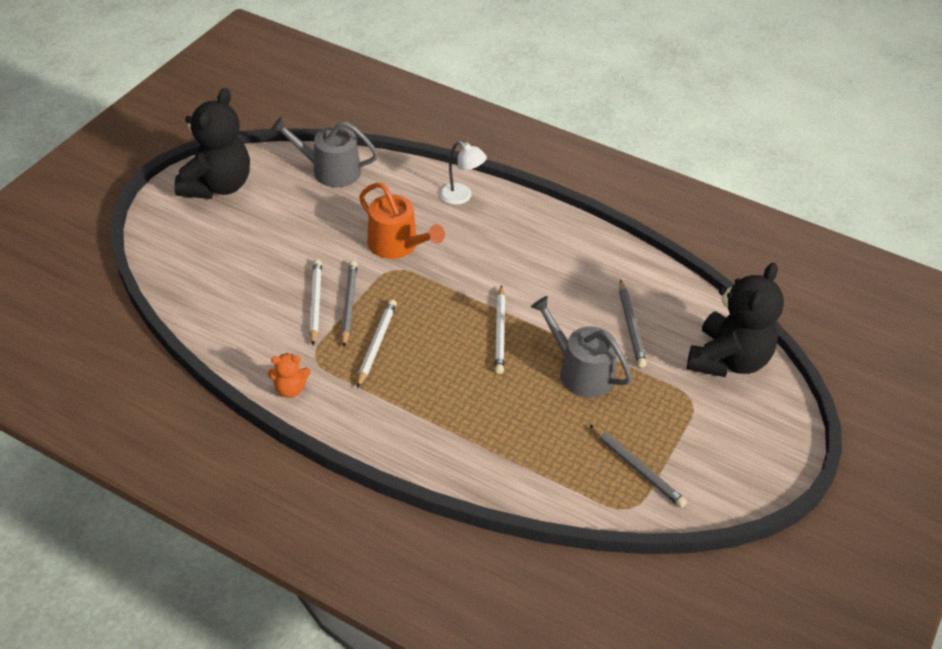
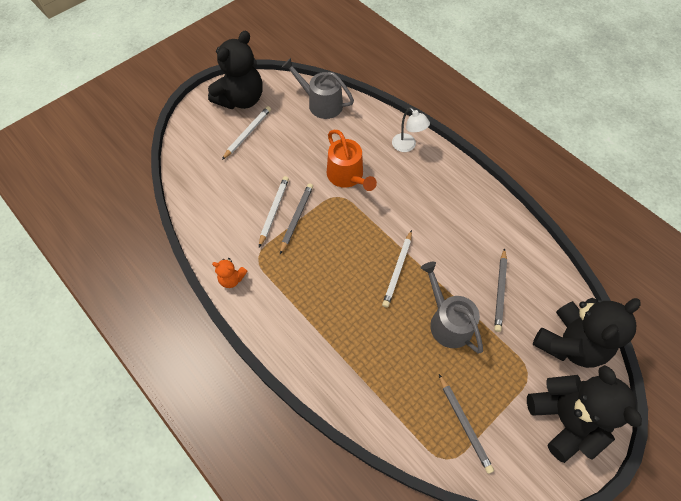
camera: 20 degrees right, 15 degrees up
(377, 344) = (305, 256): white pencil -> white pencil (248, 133)
(748, 435) = (564, 419): none -> black teddy bear

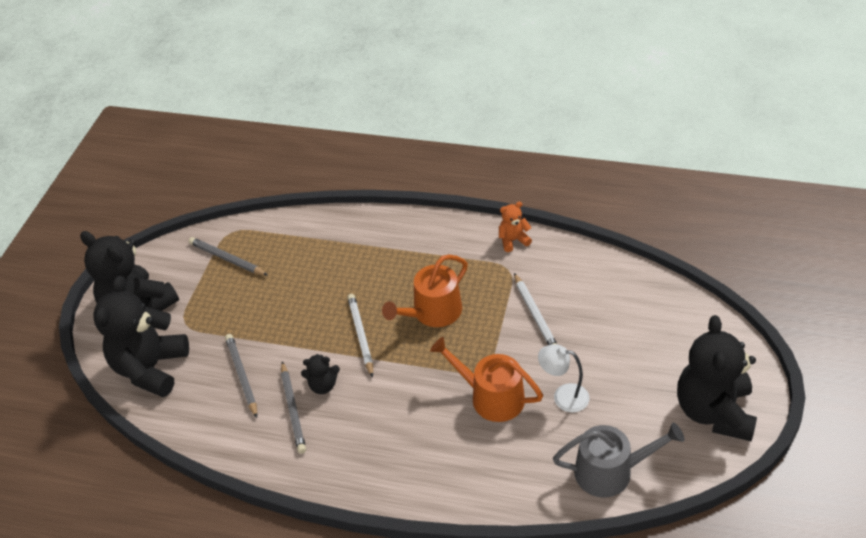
camera: 150 degrees right, 15 degrees down
(248, 133) = (654, 375): white pencil -> none
(297, 218) = (505, 322): grey pencil -> grey pencil (292, 410)
(336, 256) = (433, 312): none -> orange watering can
(407, 146) = (449, 480): white lamp -> white lamp (563, 396)
(446, 248) = (323, 385): none -> black teddy bear
(447, 322) = (282, 320): grey watering can -> none

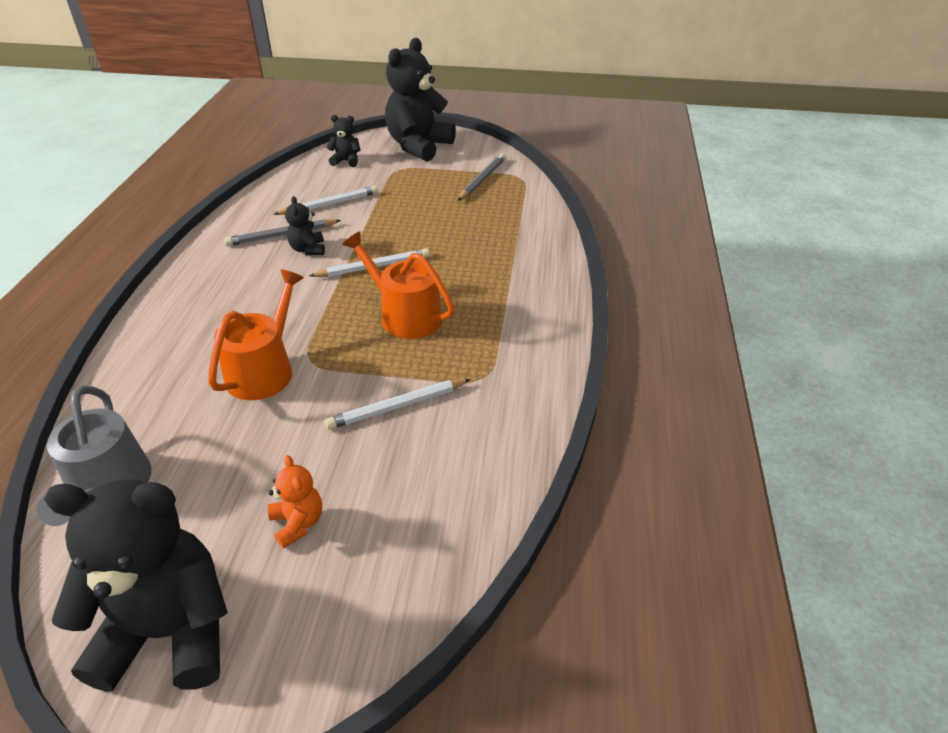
camera: 80 degrees right, 5 degrees down
(151, 368) = (346, 161): black teddy bear -> black teddy bear, size x0.45
(242, 375) = (330, 204): grey pencil -> white pencil
(513, 240) = (539, 380): orange teddy bear -> orange teddy bear (298, 523)
(563, 396) = (249, 438): white lamp -> none

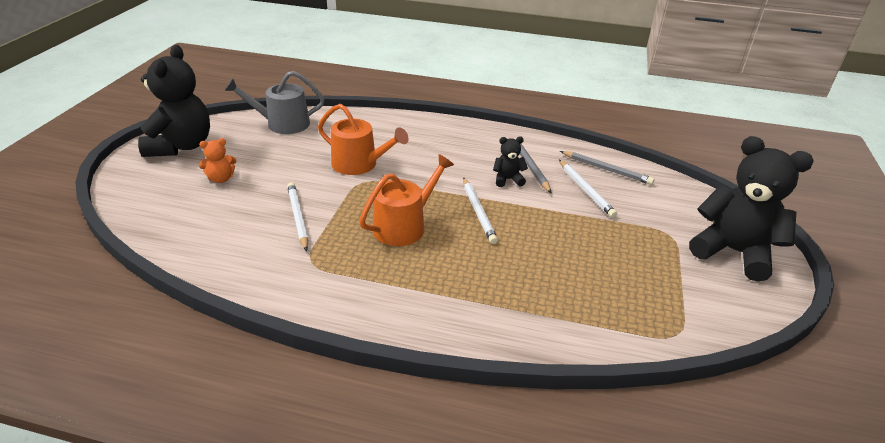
camera: 95 degrees right, 5 degrees down
(346, 161) = (677, 200): black teddy bear -> none
(482, 179) = (661, 298): grey pencil -> grey pencil (606, 170)

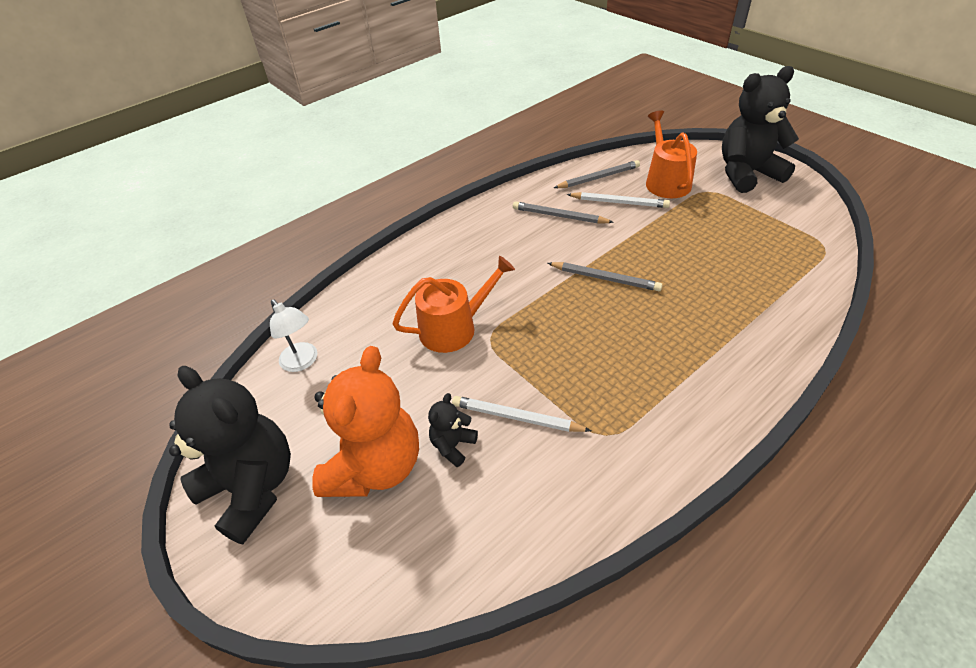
camera: 50 degrees left, 10 degrees up
(221, 179) = (375, 466): orange teddy bear -> orange teddy bear, size x2.23
(283, 124) = (302, 362): grey watering can -> white lamp
(404, 226) = (592, 338): orange watering can -> orange watering can (666, 181)
(478, 212) = (605, 279): white pencil -> grey pencil
(508, 179) = (568, 238): black teddy bear -> black teddy bear (453, 445)

